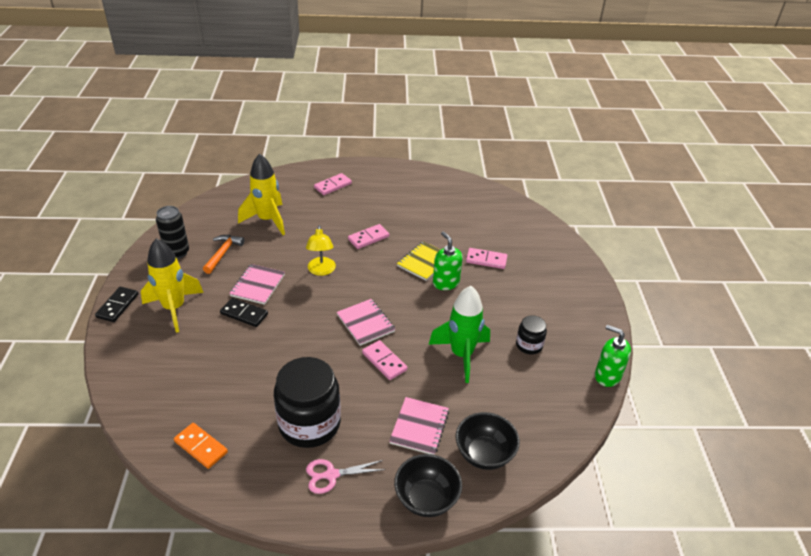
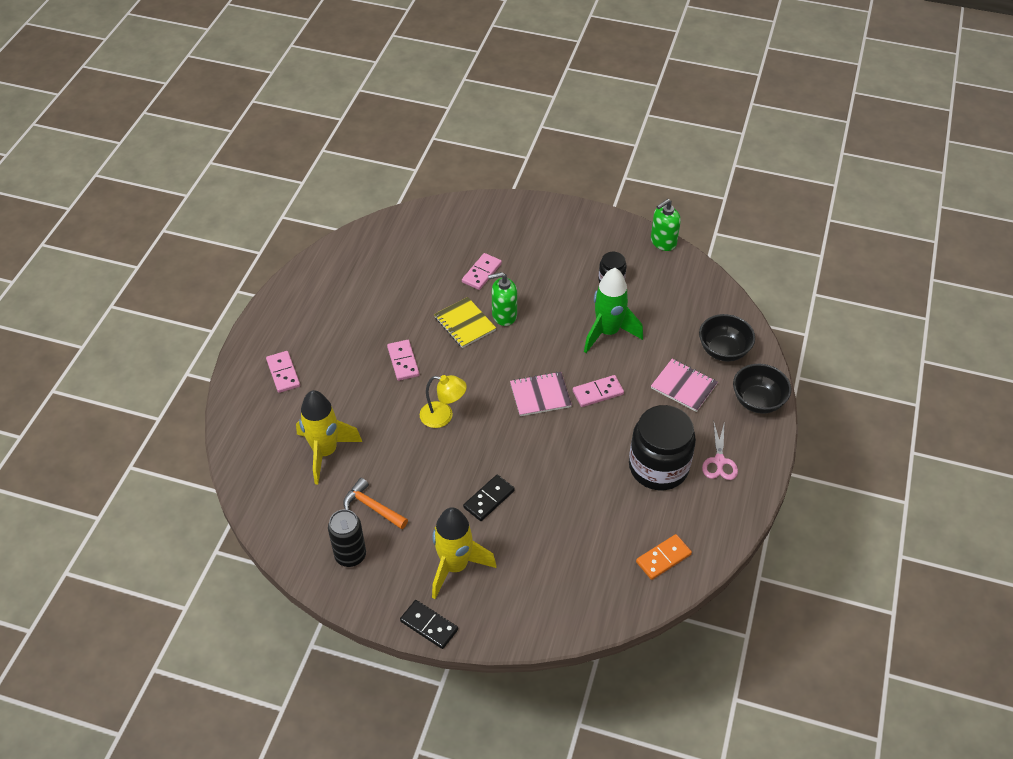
camera: 70 degrees left, 10 degrees up
(258, 285) = (445, 480): pink notebook -> none

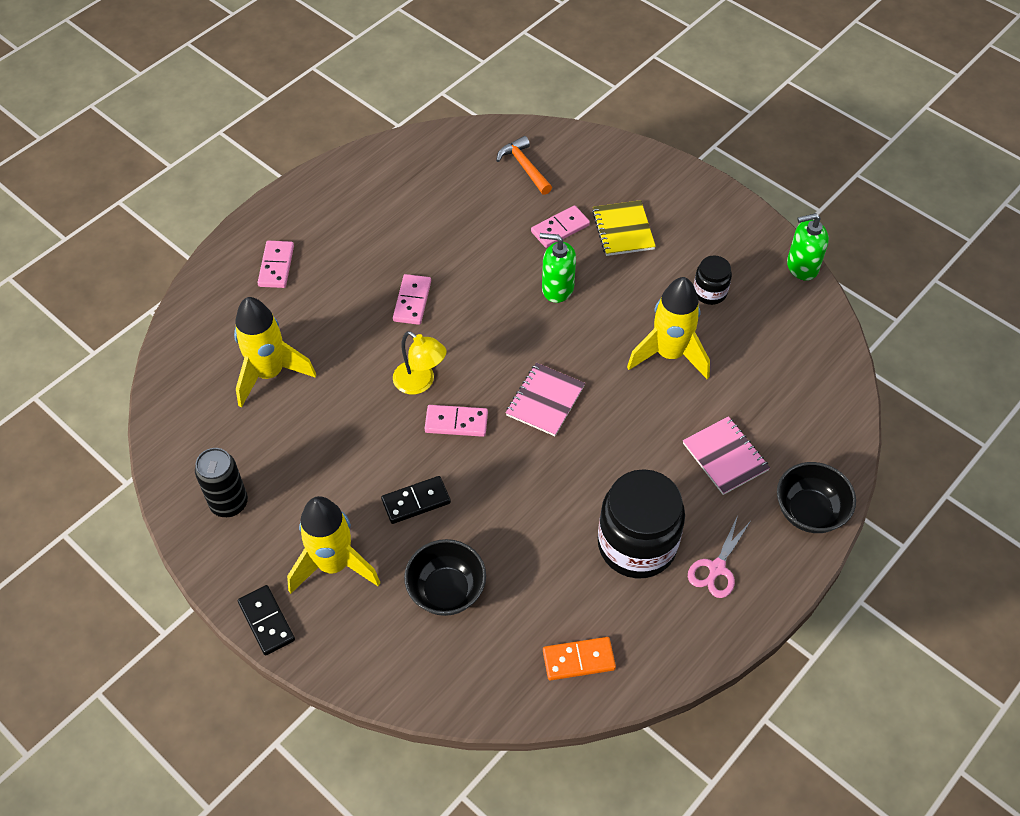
camera: 25 degrees right, 5 degrees up
(372, 507) = (283, 457): orange hammer -> orange hammer (524, 166)
(465, 324) = (506, 282): yellow notebook -> yellow notebook (623, 230)
(540, 395) = (545, 401): pink notebook -> pink notebook turned 75 degrees counterclockwise
(598, 392) = (615, 423): pink domino -> pink domino (456, 422)
(608, 332) = (669, 354): green rocket -> yellow rocket
(723, 350) = (801, 431): black bowl -> black bowl (446, 591)

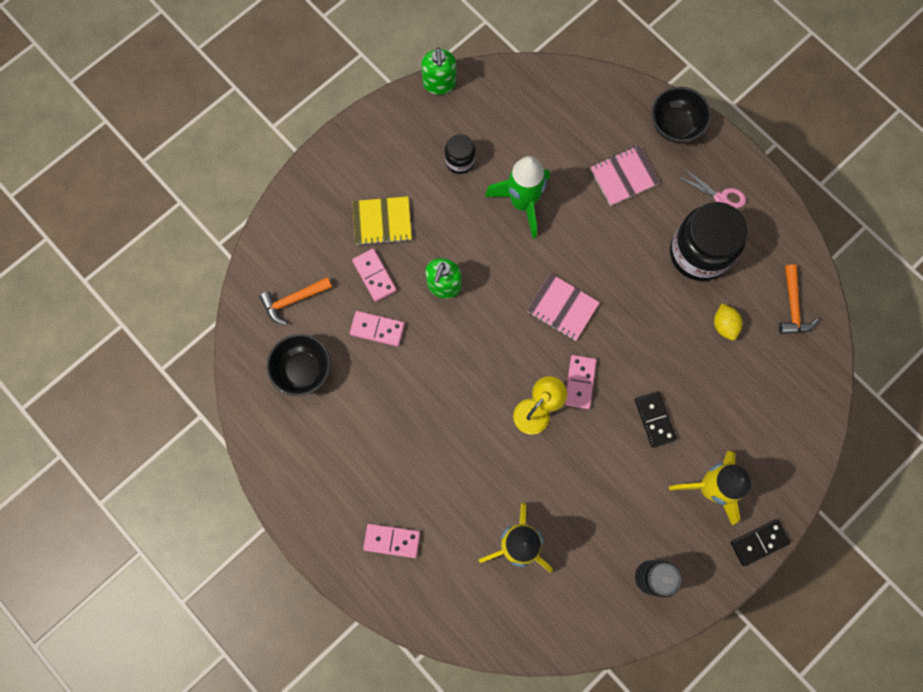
camera: 85 degrees left, 20 degrees up
(412, 301) = (446, 413): pink domino -> pink domino (377, 329)
(446, 591) = (735, 399): black bowl -> black bowl (303, 370)
(543, 576) = (724, 325): none -> yellow lemon
(578, 660) = (792, 307): orange domino -> orange hammer
(669, 354) = (522, 203): yellow rocket -> green rocket

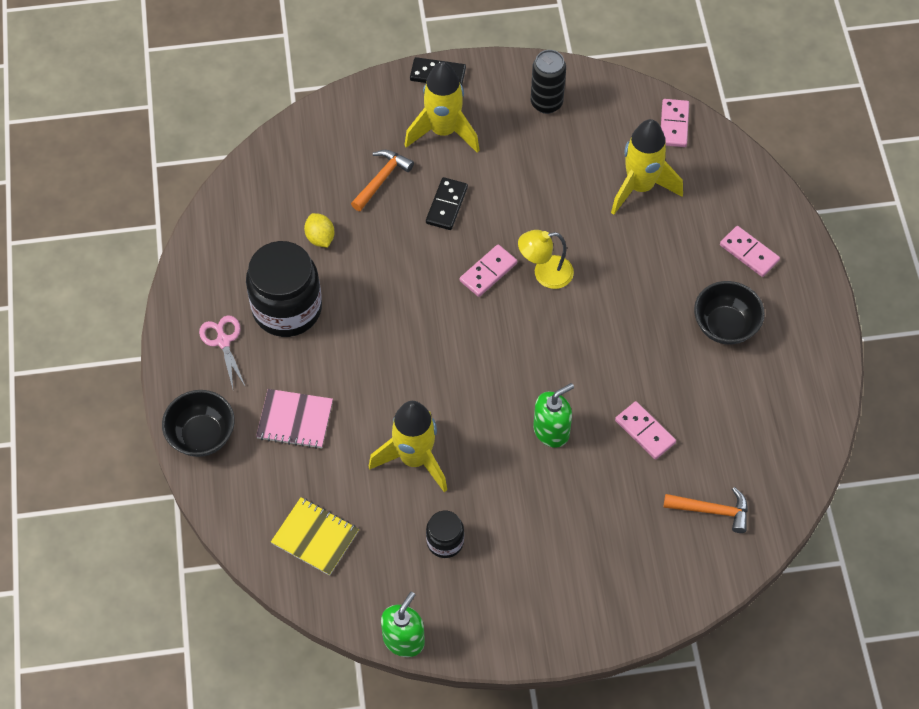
camera: 145 degrees left, 15 degrees down
(303, 370) = (742, 439): black bowl -> black bowl (725, 326)
(374, 276) = (614, 483): pink domino -> pink domino (674, 124)
(382, 221) = (569, 531): yellow notebook -> yellow notebook (315, 537)
(522, 203) = (414, 459): green rocket -> yellow rocket
(562, 308) = (453, 341): pink notebook -> none
(724, 325) = (320, 238): yellow lemon -> yellow lemon turned 45 degrees counterclockwise
(792, 307) = (246, 215): orange hammer -> orange hammer (382, 179)

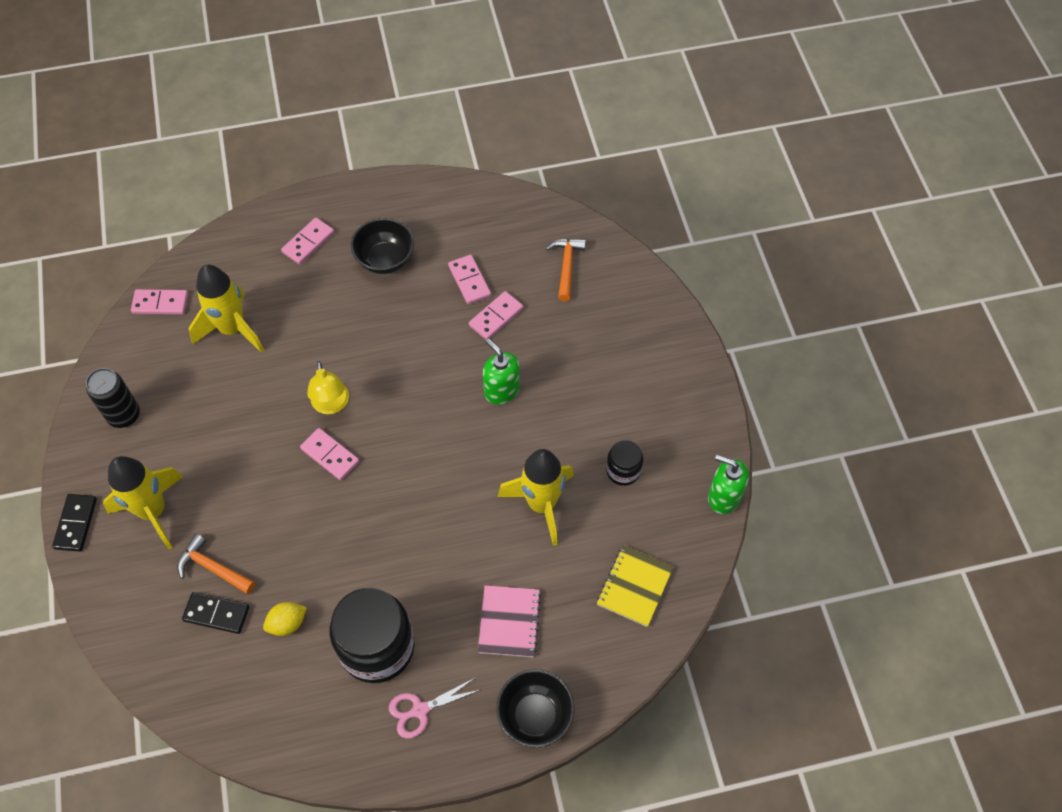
camera: 95 degrees left, 0 degrees up
(446, 205) = (248, 500): black domino -> black domino (216, 614)
(694, 408) = (469, 281): none -> pink domino

